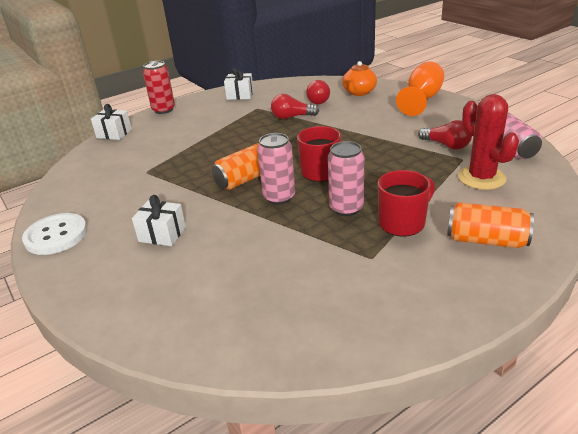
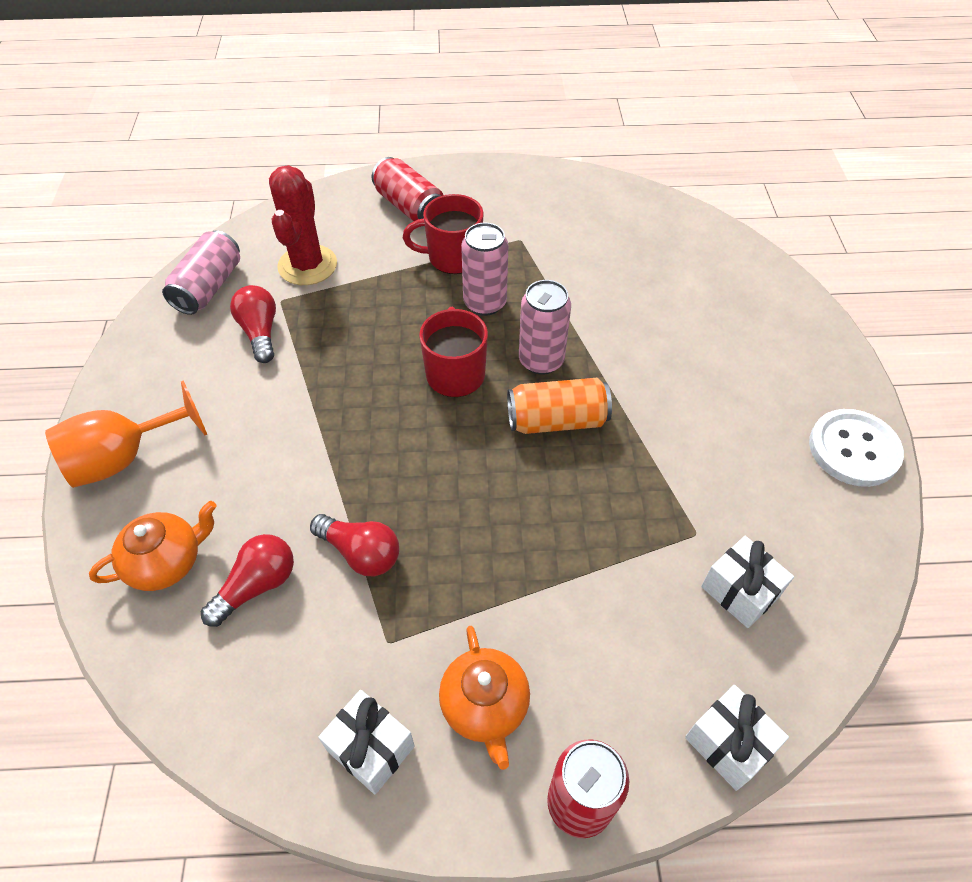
camera: 150 degrees left, 20 degrees up
(162, 234) = (711, 376): white gift -> white gift (740, 591)
(209, 111) = (485, 706): none -> orange teapot
(486, 240) = (409, 207): orange can -> red can

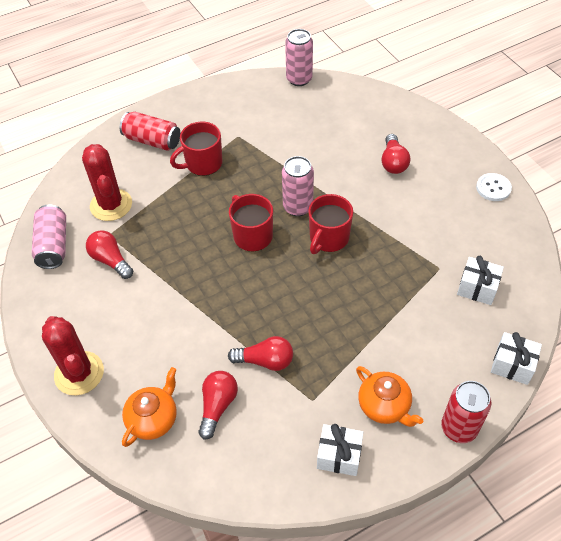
camera: 25 degrees left, 0 degrees up
(124, 457) = (79, 373): orange goblet -> red cactus
(484, 303) = (242, 185): pink can -> pink can (299, 79)
(556, 420) = (328, 238): orange can -> red mug
(716, 352) = (393, 162): none -> red light bulb
(853, 449) = (493, 188): white button -> white button, size x0.65

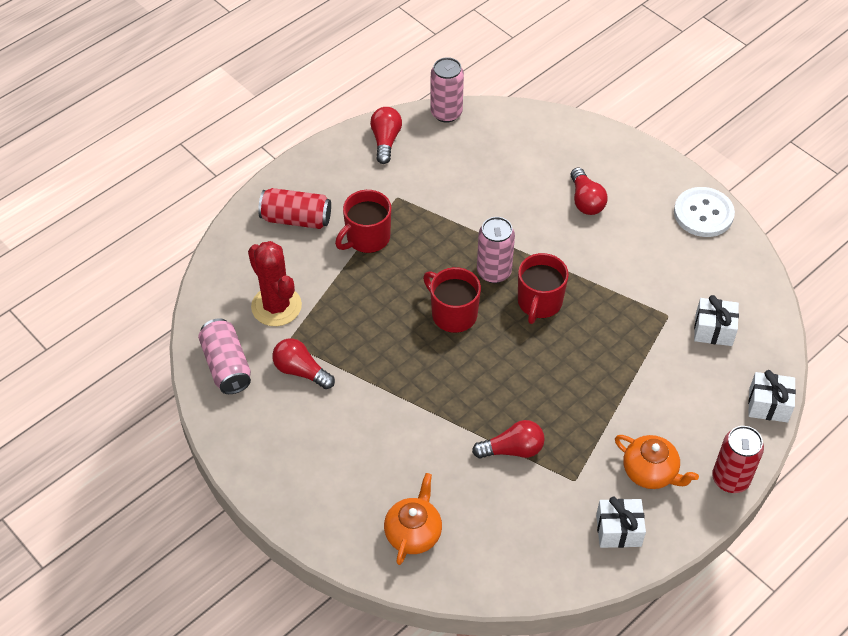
camera: 15 degrees left, 0 degrees up
(79, 373) = (314, 502): red cactus -> none
(217, 406) = (477, 506): red light bulb -> red light bulb (385, 141)
(493, 188) = (703, 214): white button -> white button, size x1.53

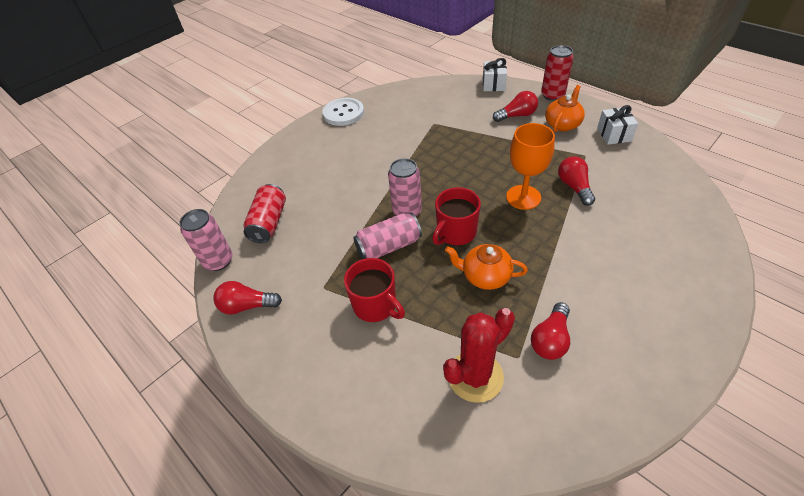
camera: 90 degrees left, 5 degrees down
(227, 365) = (567, 415): pink can -> pink can (389, 246)
(296, 219) = (352, 375): red can -> red can (269, 223)
(413, 533) = (678, 235): orange teapot -> orange teapot (485, 276)
(501, 390) = (523, 197): none -> orange goblet
(539, 302) = (434, 184): red mug -> none
(585, 201) = (330, 167): red light bulb -> red light bulb (517, 115)
(713, 330) = (442, 105): white gift -> none

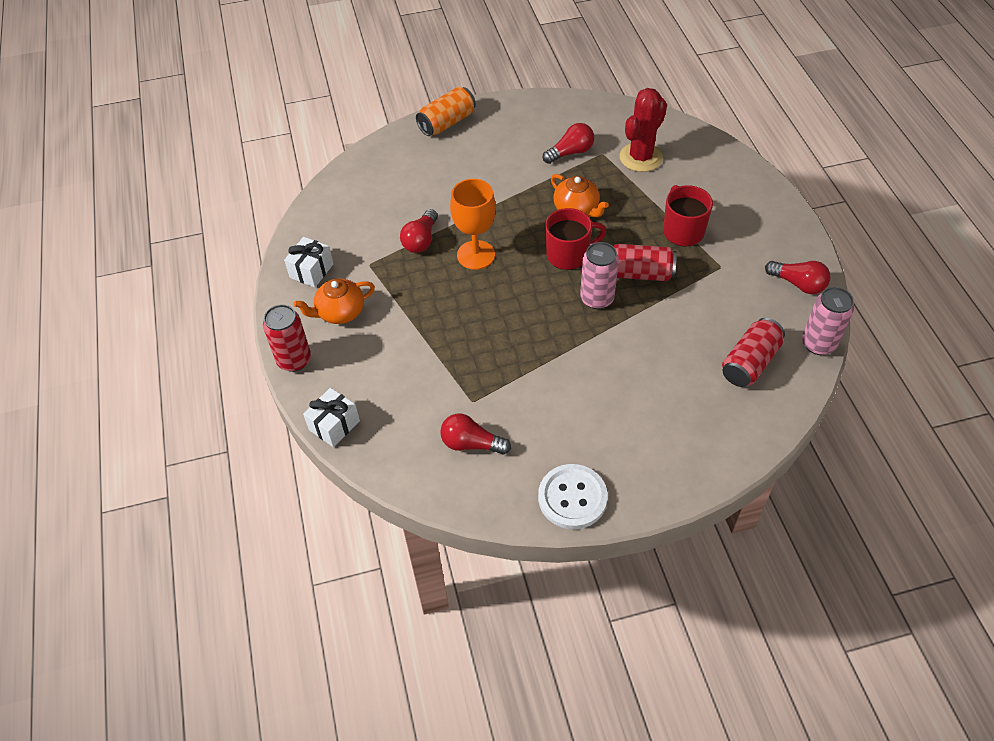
camera: 150 degrees left, 5 degrees up
(389, 246) = (639, 273): pink can -> red can
(475, 376) = (641, 157): red cactus -> red cactus turned 45 degrees counterclockwise
(517, 115) = (369, 354): red light bulb -> red light bulb (471, 443)
(705, 305) = (447, 122): none -> orange can

